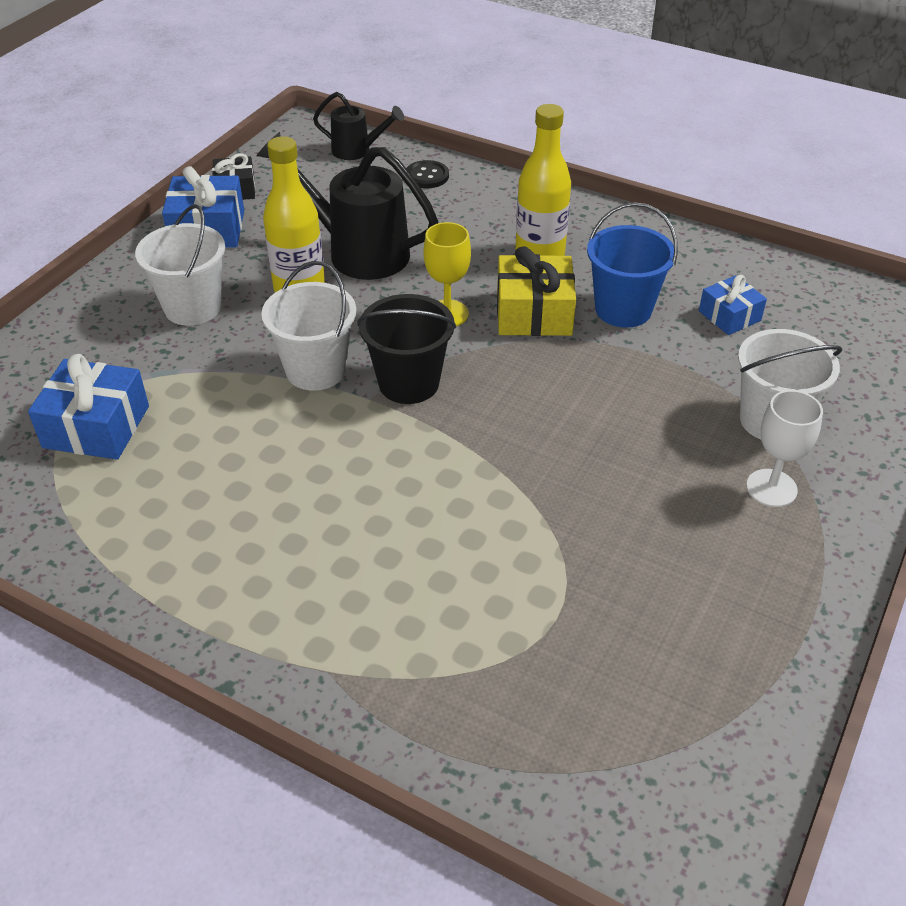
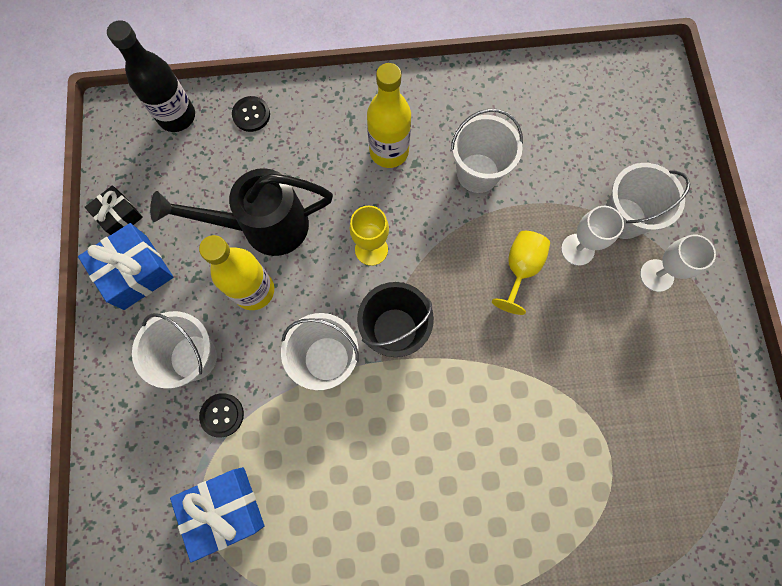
camera: 35 degrees left, 30 degrees up
(172, 359) = (222, 415): none -> black button
(357, 151) = (177, 116): black watering can -> black bottle
(534, 313) = (425, 213): yellow gift -> none
(600, 403) = (520, 269): none -> yellow goblet
(623, 309) = (477, 173): blue bucket -> white bucket
(686, 419) = (577, 249): none -> white goblet
(729, 316) = (544, 138): blue gift -> none

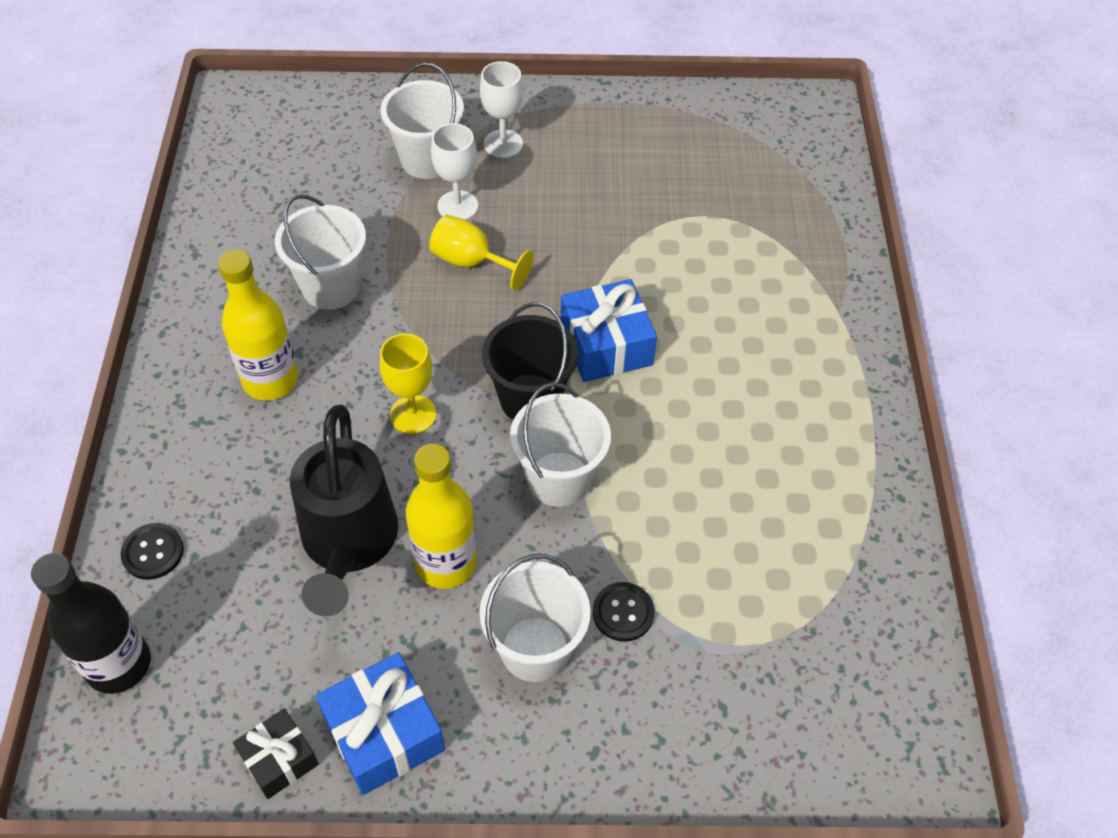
camera: 85 degrees left, 20 degrees down
(224, 509) = (750, 614): blue gift -> blue gift (606, 345)

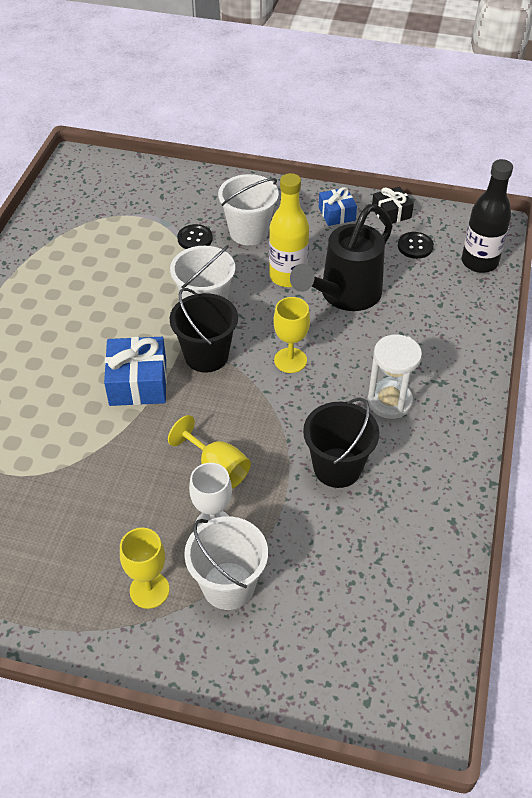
camera: 165 degrees left, 5 degrees down
(153, 552) = (466, 311): black button -> black button (415, 246)
(270, 380) = (389, 401): yellow bottle -> white hourglass
(331, 287) = (337, 467): white bucket -> black bucket
(348, 544) = (345, 295): black watering can -> black watering can turned 150 degrees counterclockwise
(384, 733) = (336, 214): blue gift -> blue gift, size x0.62
(503, 144) = (149, 590): white goblet -> yellow goblet

